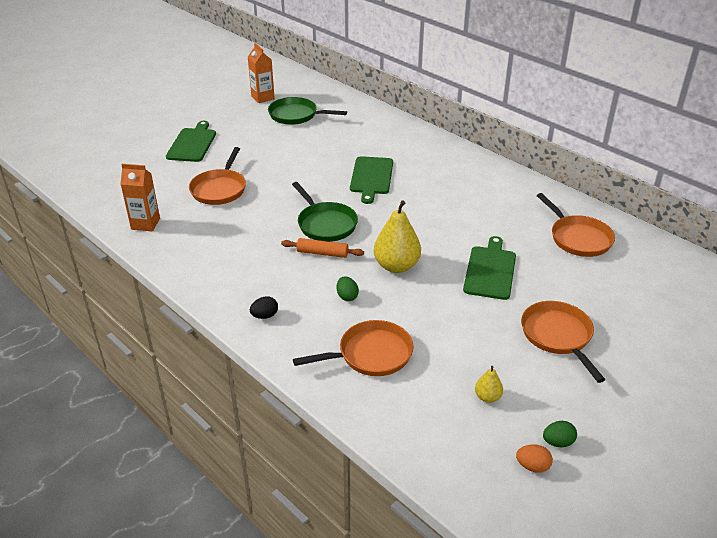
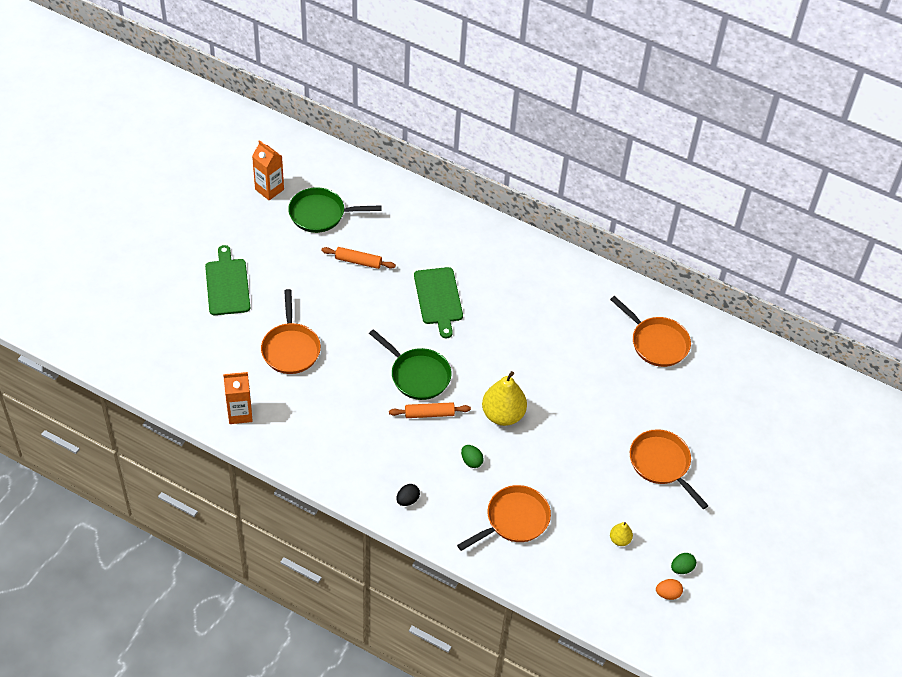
camera: 20 degrees left, 15 degrees up
(312, 145) = (358, 261): none -> orange rolling pin
(490, 270) = (588, 401): green cutting board -> none

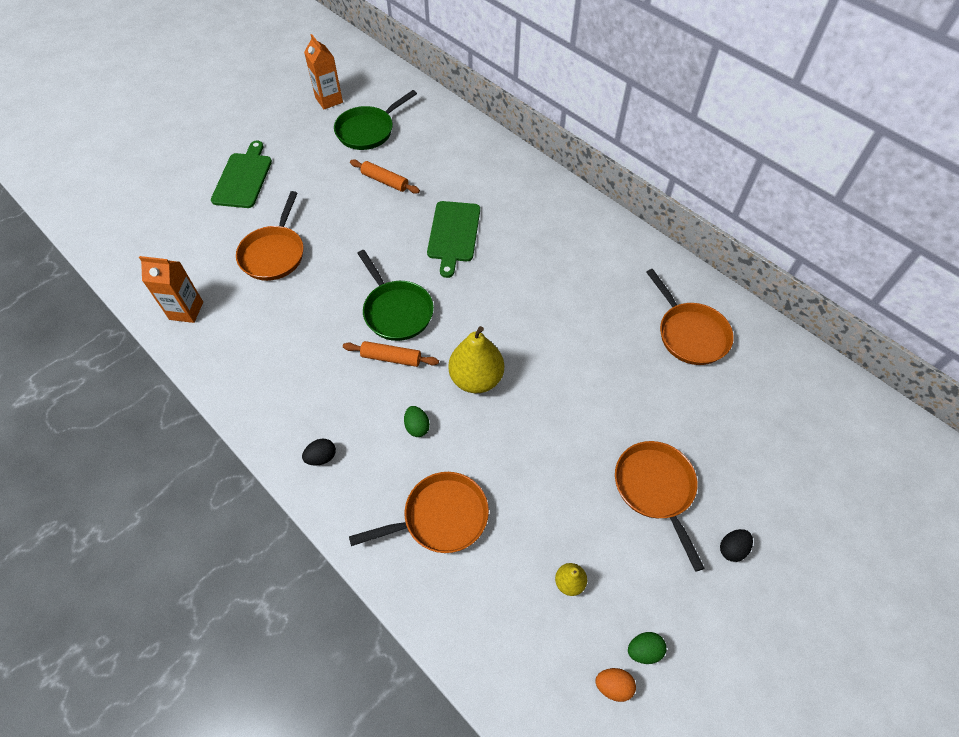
camera: 20 degrees right, 5 degrees up
(321, 214) = (368, 130): green pan -> green pan turned 60 degrees counterclockwise
(724, 491) = (732, 549): none -> black egg

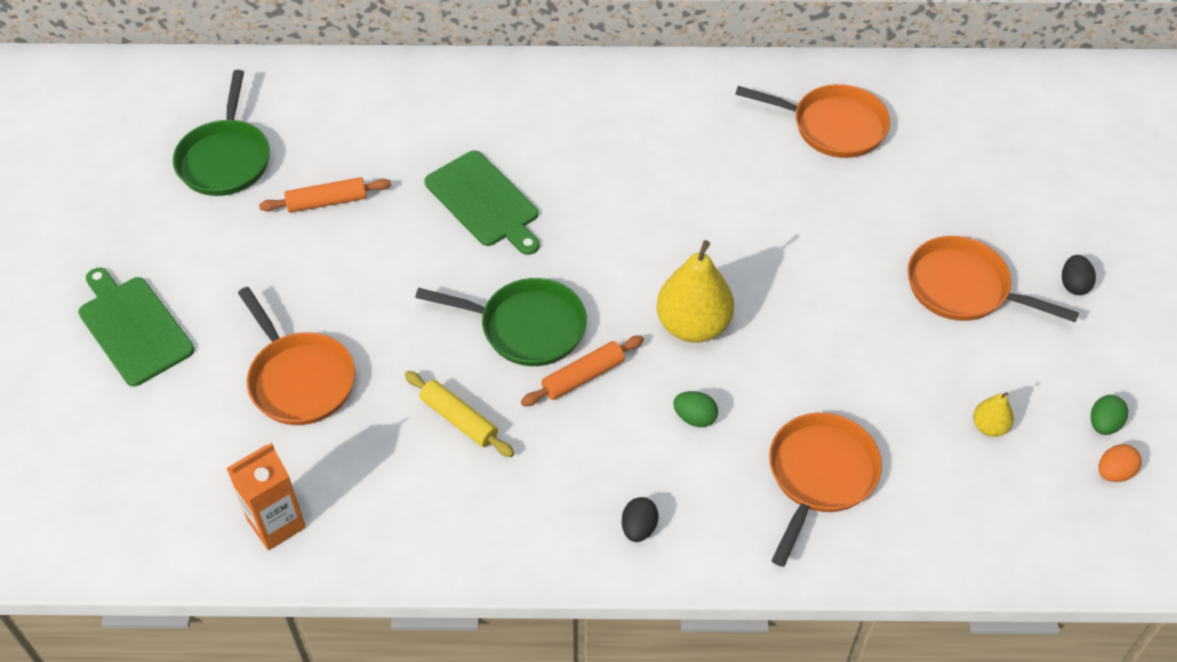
camera: 45 degrees left, 5 degrees down
(312, 329) = (459, 419): none -> yellow rolling pin
(329, 100) = (120, 157): orange carton -> none

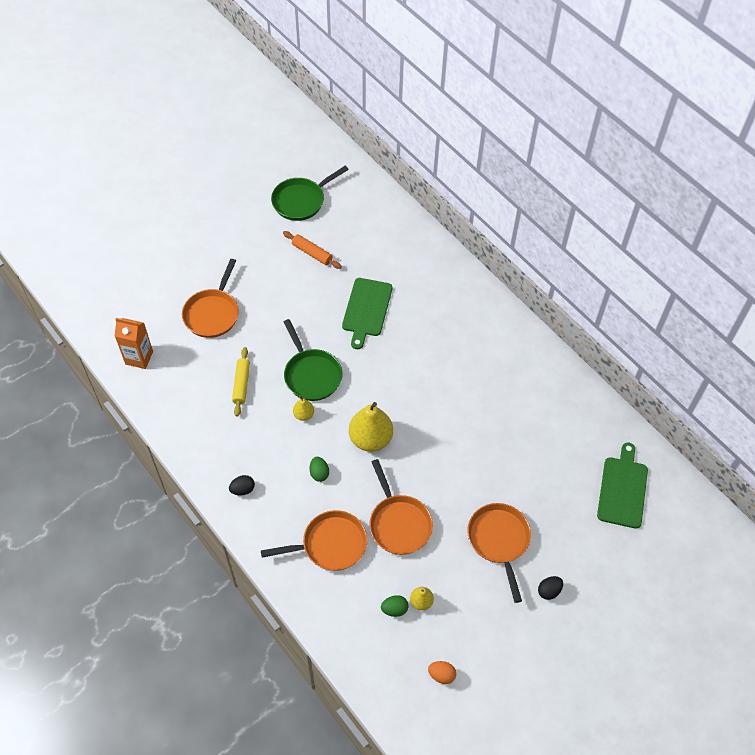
camera: 50 degrees right, 5 degrees up
(133, 327) = (189, 239): green cutting board -> green cutting board (622, 489)
(583, 377) = (304, 415): orange rolling pin -> yellow pear
(832, 126) = (552, 418): orange pan -> orange pan (398, 523)
(1103, 424) = (468, 654): green egg -> green egg (394, 609)

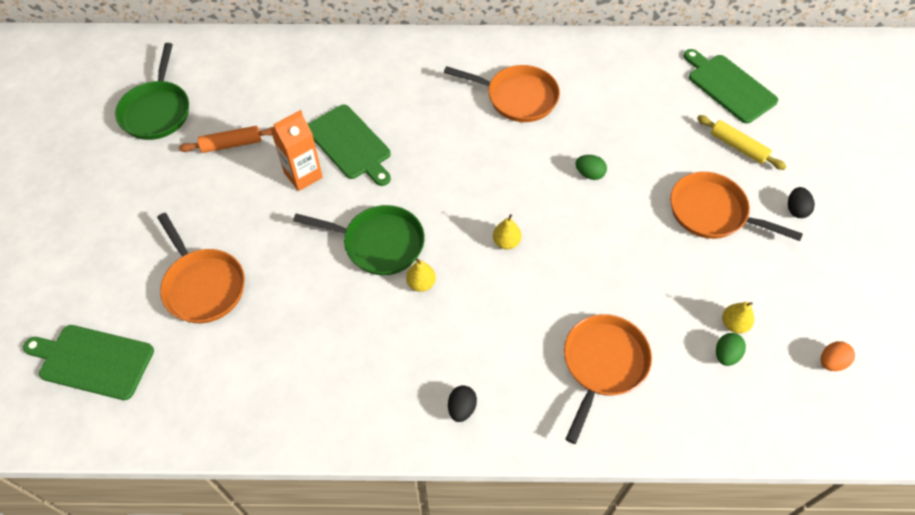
camera: 50 degrees left, 0 degrees up
(131, 302) = (92, 361): none -> green cutting board
(139, 358) = (179, 405): orange carton -> orange carton (303, 175)
(241, 384) = (324, 318): yellow rolling pin -> yellow rolling pin (738, 147)
(319, 473) = (506, 317): green egg -> green egg (589, 174)
(370, 439) = (506, 242): yellow pear -> yellow pear, size x0.49
(398, 523) = (627, 283): orange pan -> orange pan (517, 97)

